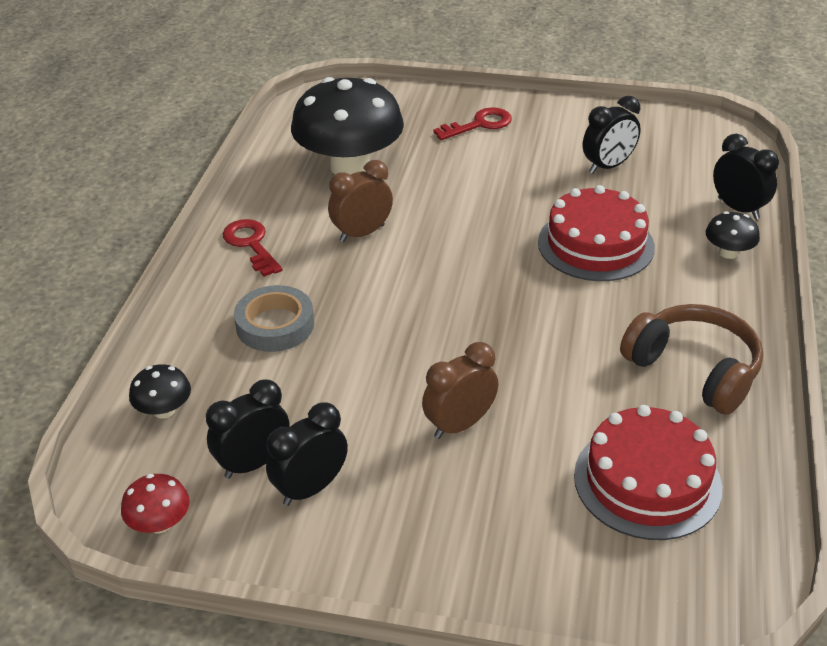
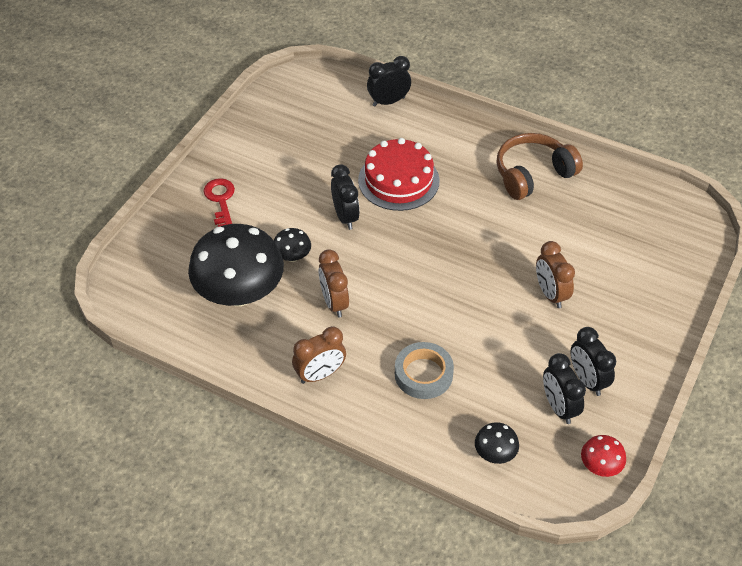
camera: 75 degrees left, 10 degrees up
(251, 244) = (320, 374): red key -> brown clock
(608, 166) = (312, 147): black clock -> black clock (345, 217)
(647, 481) = (615, 223): red cake -> none
(728, 252) = (431, 122): black mushroom -> black mushroom (292, 256)

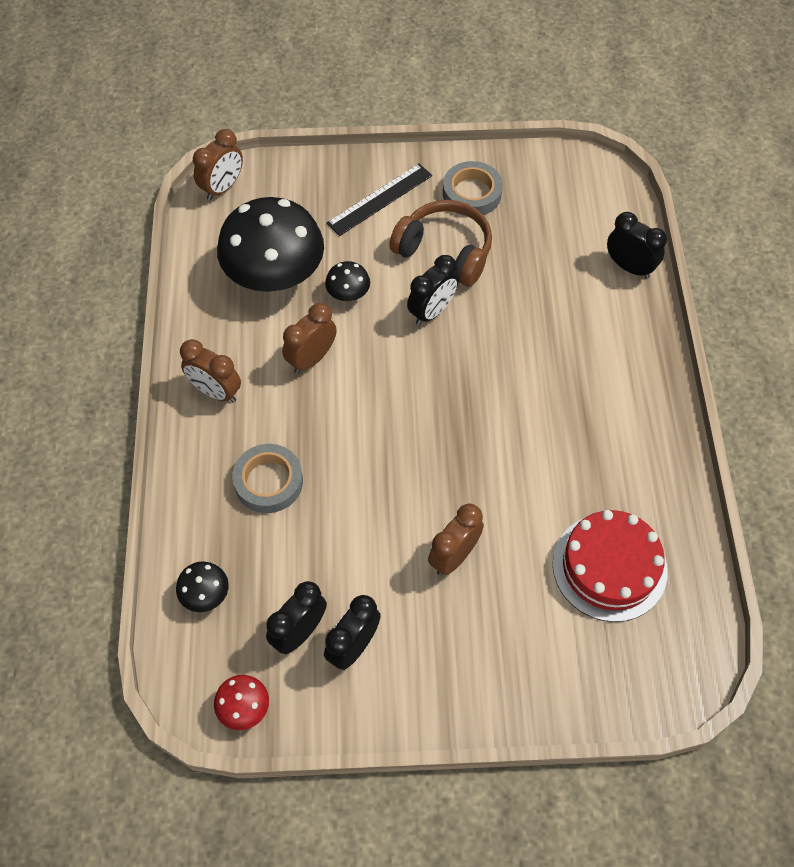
camera: 60 degrees right, 10 degrees up
(124, 290) = (222, 187): none -> brown clock
(221, 200) = (379, 199): red key -> black ruler
(260, 149) = (472, 193): none -> grey tape
(398, 180) = (518, 333): red cake -> red cake (609, 567)
(533, 174) = (626, 459): brown headphones -> brown headphones (445, 251)

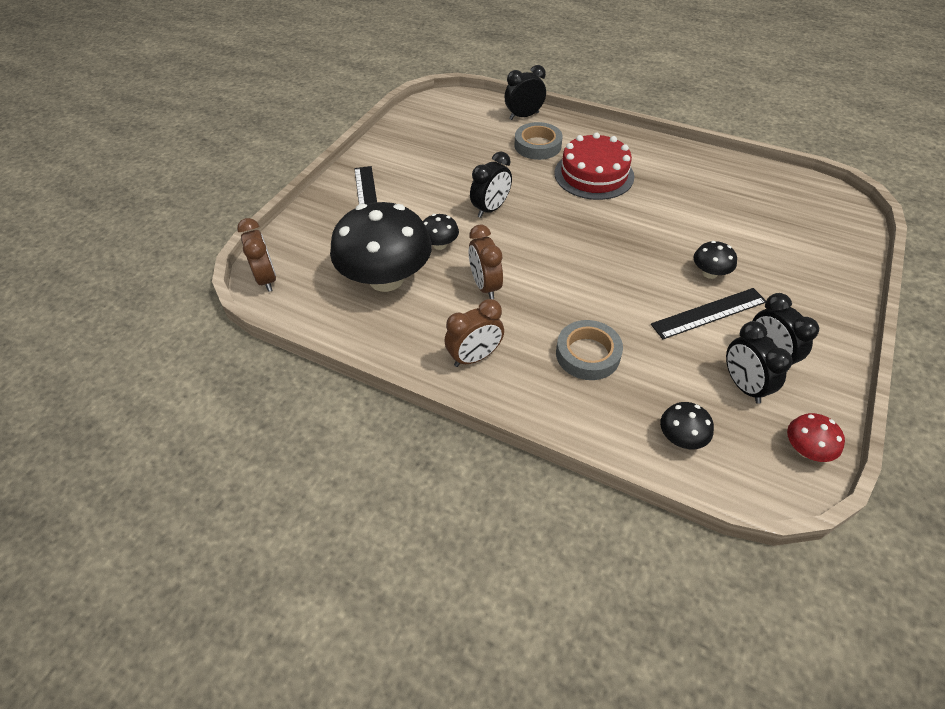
camera: 60 degrees left, 10 degrees down
(387, 573) = (709, 313): none -> black ruler
(432, 311) = (491, 209): black clock -> black clock turned 60 degrees clockwise
(445, 251) = (443, 184): brown headphones -> none
(454, 556) = (709, 273): brown clock -> black mushroom
(472, 193) = (405, 155): grey tape -> grey tape (537, 145)
(609, 567) = (750, 205): red cake -> red cake (594, 174)

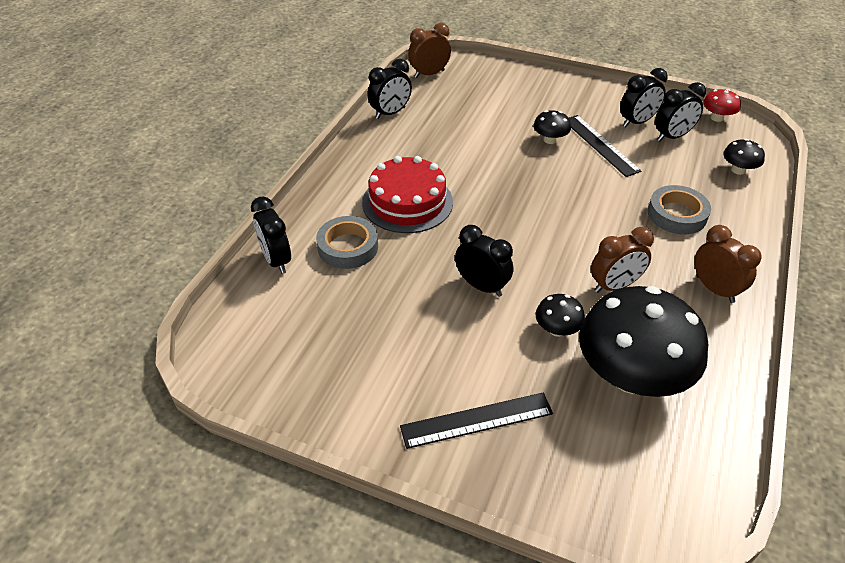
camera: 95 degrees left, 5 degrees down
(267, 279) = (675, 517): brown clock -> brown clock (429, 74)
(730, 167) = (390, 113): none -> black clock

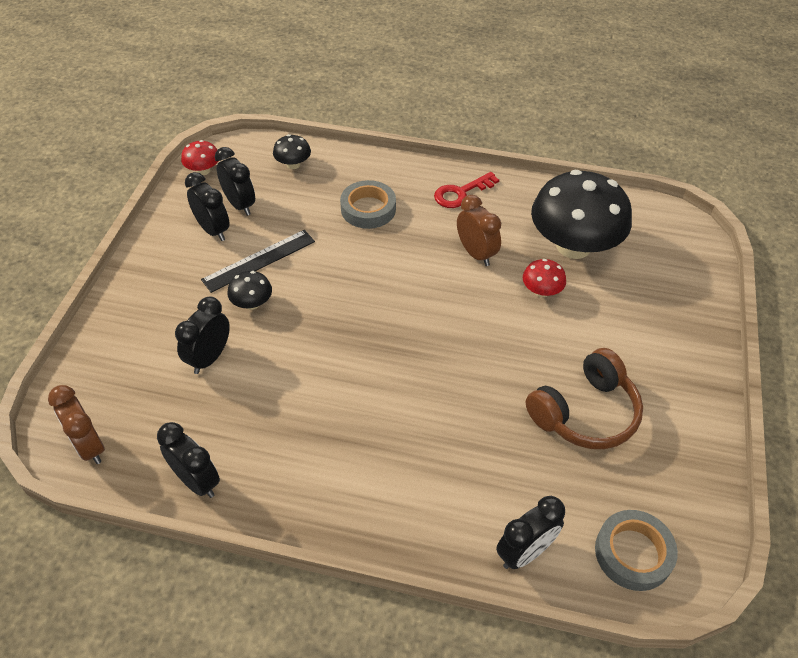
camera: 100 degrees left, 5 degrees up
(348, 247) = (482, 478): grey tape -> grey tape (633, 553)
(394, 329) = (585, 413): none -> brown headphones
(407, 202) = (390, 430): red cake -> none
(477, 420) = (658, 339): black ruler -> none
(482, 286) = (506, 348): black clock -> black clock (209, 358)
(557, 329) = (541, 291): black mushroom -> red mushroom
(715, 289) = (461, 193): brown clock -> red key

